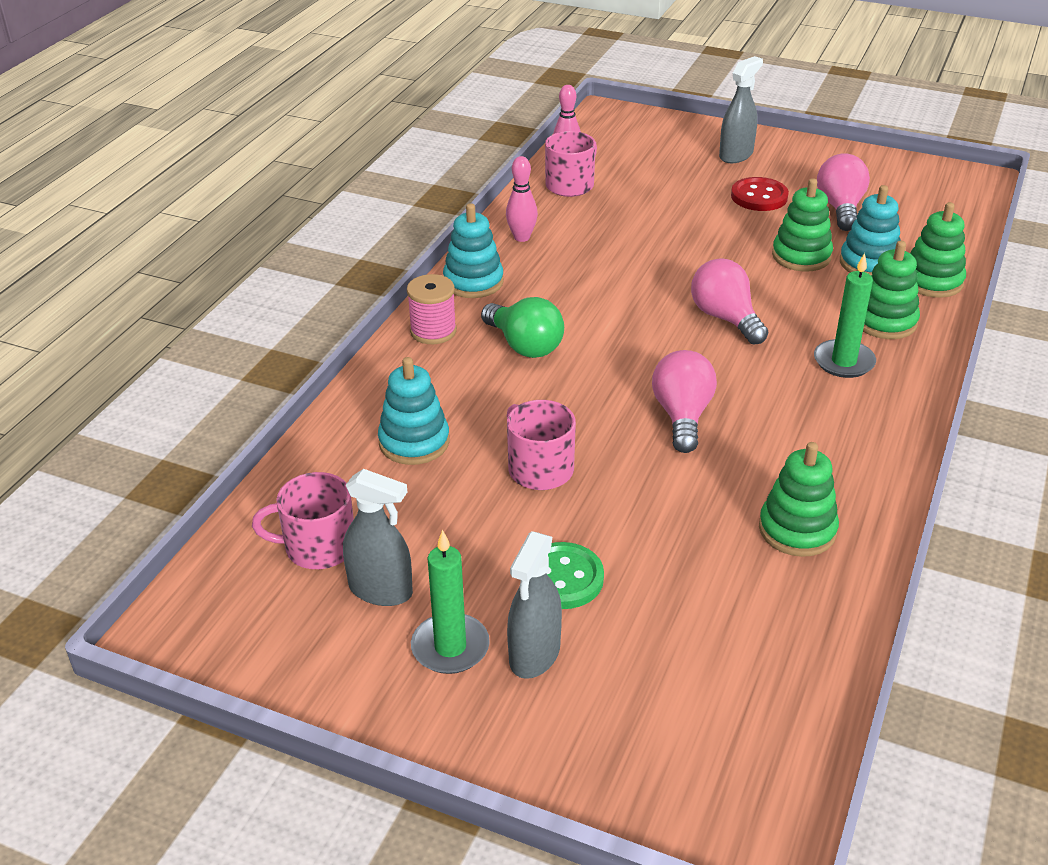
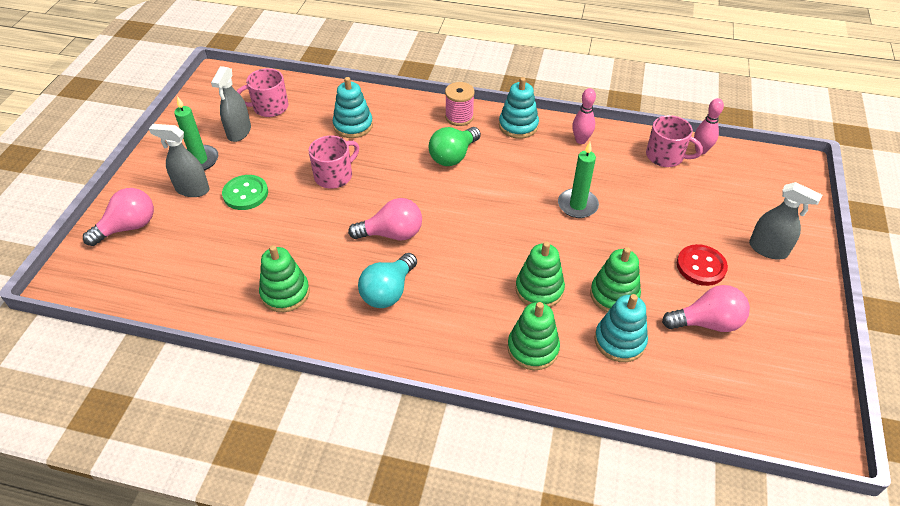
camera: 80 degrees right, 10 degrees up
(318, 547) = (269, 107): pink mug -> pink mug turned 90 degrees counterclockwise
(725, 318) = (510, 251): pink light bulb -> pink light bulb (128, 227)
(795, 427) = (388, 291): none -> turquoise light bulb
(843, 362) = (471, 320): green candle -> green candle (577, 205)
(932, 281) = (606, 386): green stacking toy -> green stacking toy (539, 289)

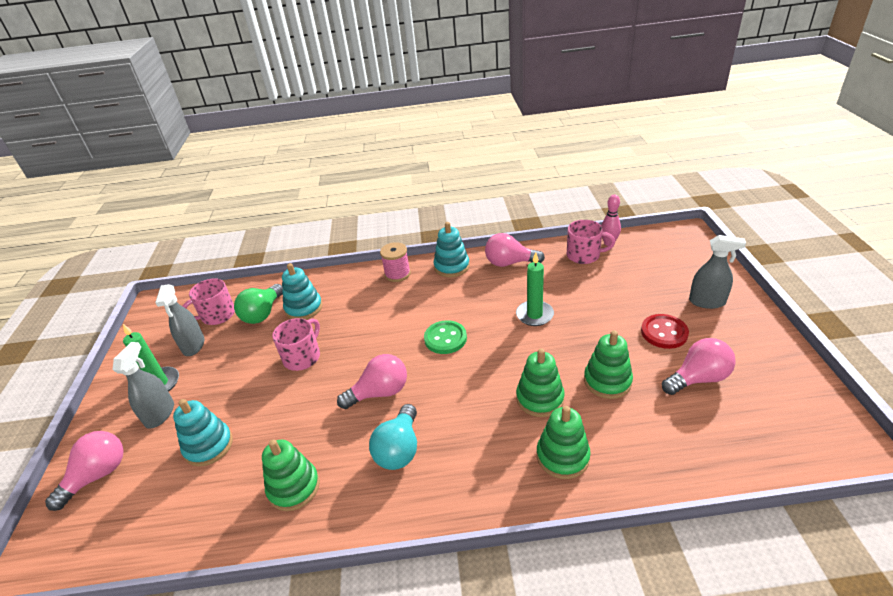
camera: 15 degrees left, 10 degrees down
(192, 189) = (160, 414): grey spray bottle -> grey spray bottle turned 105 degrees clockwise
(245, 194) = (218, 401): green button -> green button (445, 338)
(453, 156) = (407, 307): green light bulb -> green light bulb (263, 313)
(581, 140) = (509, 263): pink bowling pin -> pink light bulb
(619, 341) = (635, 421): turquoise stacking toy -> turquoise stacking toy (208, 446)

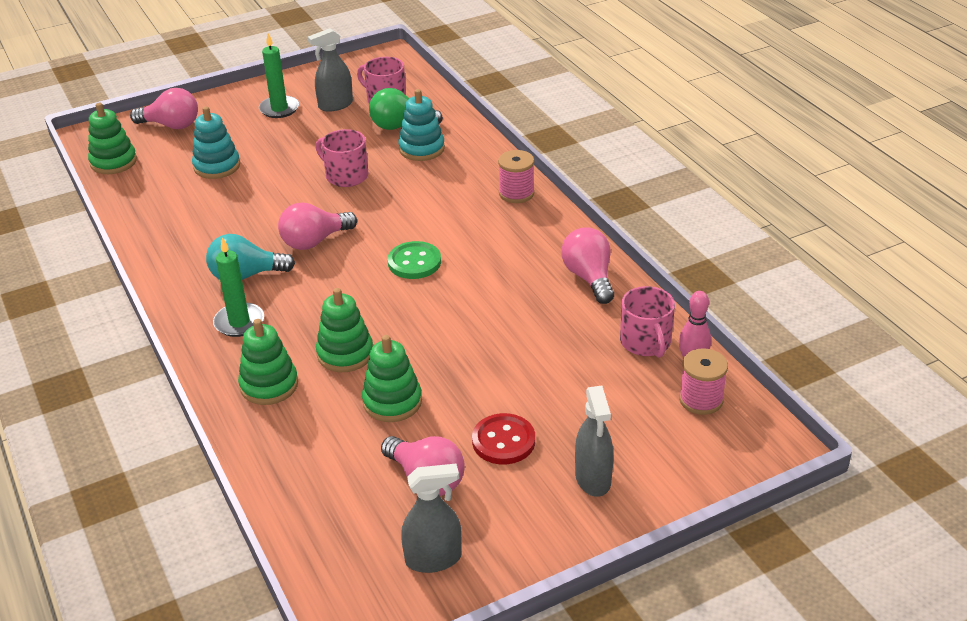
camera: 65 degrees right, 0 degrees up
(160, 414) = (243, 125): grey spray bottle -> grey spray bottle (433, 559)
(294, 487) = (186, 229): green stacking toy -> green stacking toy (113, 162)
(302, 357) = (346, 176): pink mug -> pink mug turned 150 degrees counterclockwise
(380, 392) = (314, 241): pink light bulb -> pink light bulb turned 105 degrees clockwise
(451, 266) = (554, 231): turquoise stacking toy -> none
(534, 315) = (488, 321): green candle -> green candle (239, 322)
(643, 247) = (701, 400): none -> pink spool

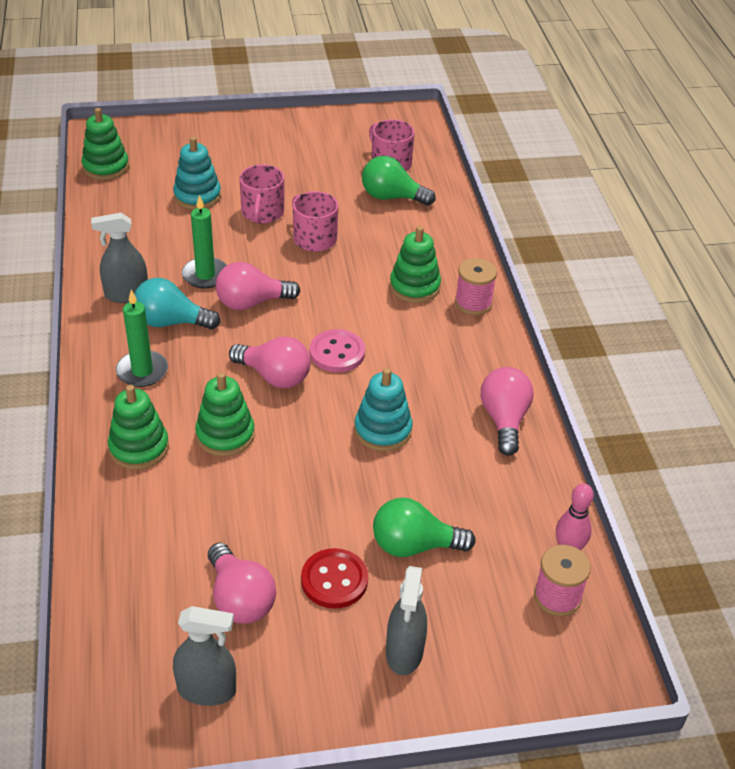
camera: 15 degrees right, 5 degrees up
(171, 125) = (175, 141): pink light bulb -> pink light bulb (274, 376)
(279, 109) = (283, 148): green candle -> green candle (205, 275)
(335, 105) = (339, 158): grey spray bottle -> grey spray bottle (126, 294)
(392, 402) = (246, 502): green stacking toy -> green stacking toy (414, 287)
(414, 262) = (337, 353): green button -> pink button
(421, 149) = (401, 228): turquoise stacking toy -> turquoise stacking toy (383, 430)
(560, 395) = (414, 545): none -> green light bulb
(646, 342) = (529, 512): pink mug -> pink mug (262, 213)

